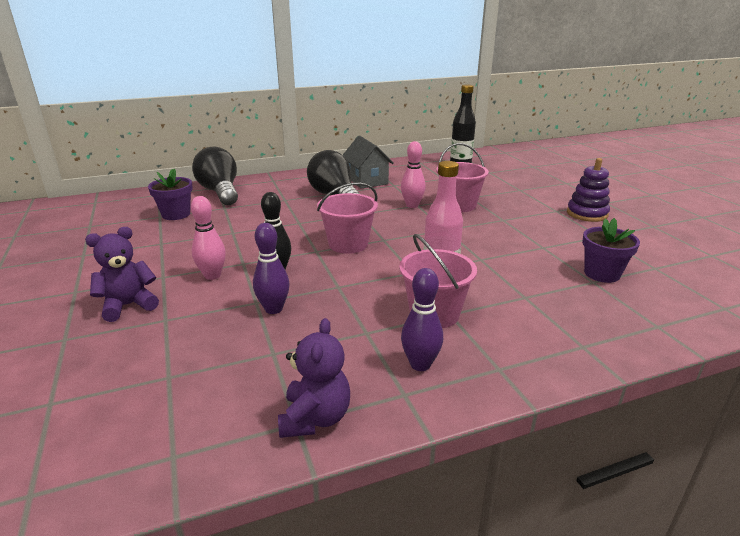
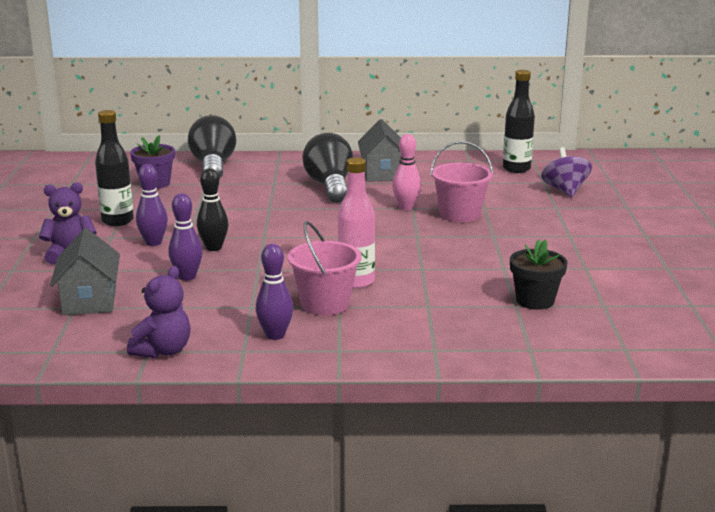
camera: 20 degrees right, 5 degrees down
(160, 257) = (117, 221): none -> black bottle
(182, 362) = (90, 300): none -> grey house
(212, 275) = (153, 243): pink bowling pin -> purple bowling pin
(348, 244) = (300, 235): pink bucket -> none
(511, 176) = (565, 191): none -> purple spinning top
(587, 214) = (602, 244): purple stacking toy -> none
(602, 274) = (535, 301): purple flower pot -> black flower pot

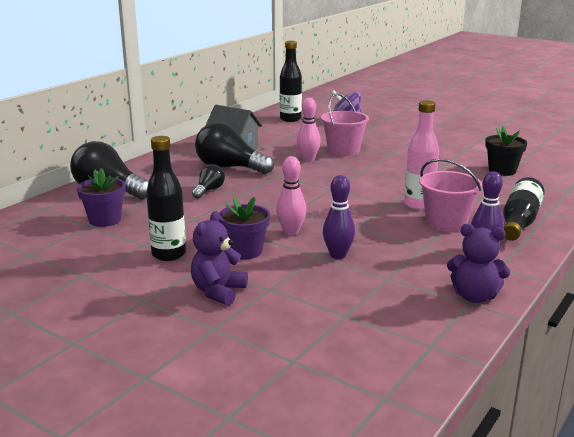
camera: 55 degrees left, 0 degrees up
(90, 300) = (338, 305): grey house -> none
(153, 243) = (245, 251): purple bowling pin -> purple flower pot
(163, 351) = (474, 296): purple teddy bear -> purple teddy bear turned 135 degrees clockwise
(214, 247) = (291, 232): black bowling pin -> pink bowling pin
(264, 195) = (209, 190): none -> black light bulb
(380, 338) = (519, 221): none -> black bottle

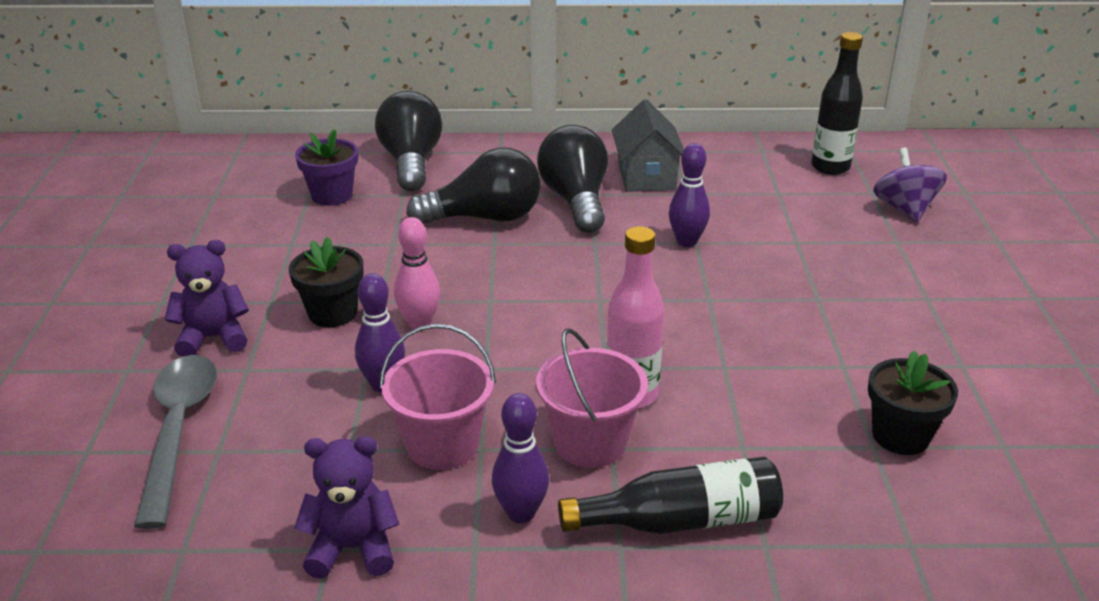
camera: 55 degrees right, 10 degrees up
(169, 254) = (280, 269): black bottle -> none
(209, 190) = (485, 218): black light bulb -> black light bulb, size x1.94
(245, 251) = (332, 313): purple flower pot -> black flower pot
(308, 159) = (686, 242): pink bowling pin -> purple bowling pin
(309, 323) = (178, 430): none -> grey spoon
(343, 150) = (764, 255): pink bucket -> pink bucket (442, 445)
(474, 296) = (352, 548): purple teddy bear -> purple teddy bear turned 105 degrees clockwise

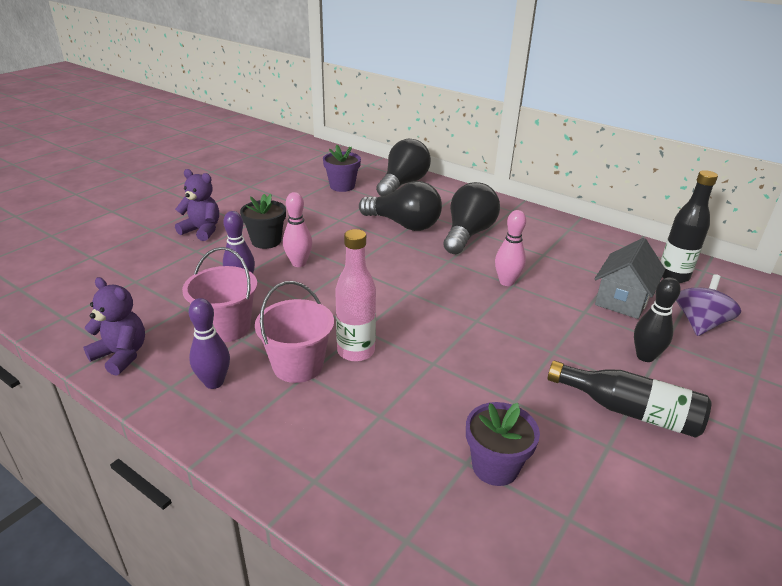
camera: 35 degrees right, 0 degrees up
(178, 430) = (133, 264): grey spoon -> none
(646, 176) = (530, 236): grey house -> grey house (622, 299)
(681, 520) = (286, 436): black bottle -> black bottle (629, 411)
(686, 242) = (506, 282): purple bowling pin -> pink bowling pin
(897, 264) = (645, 356): none -> black bowling pin
(900, 436) = (495, 467): black flower pot -> purple flower pot

